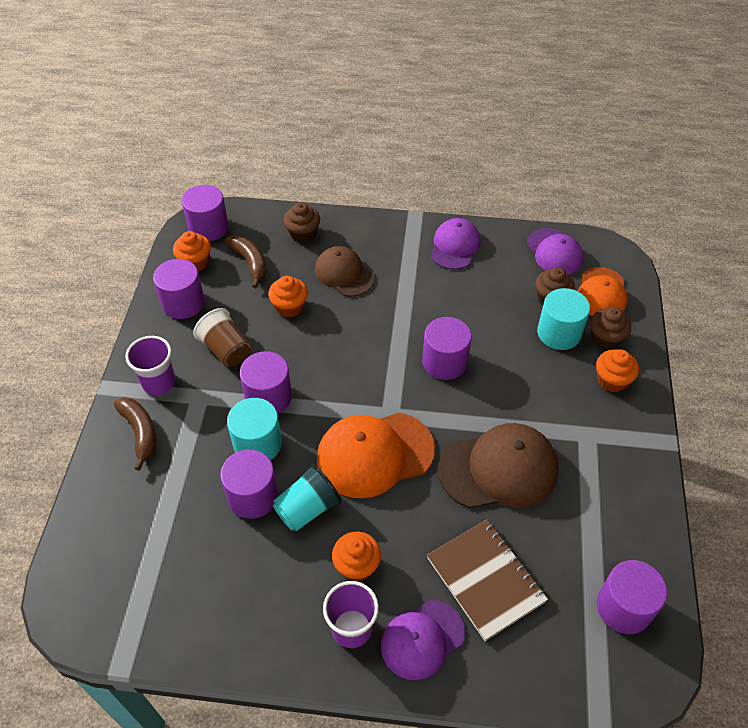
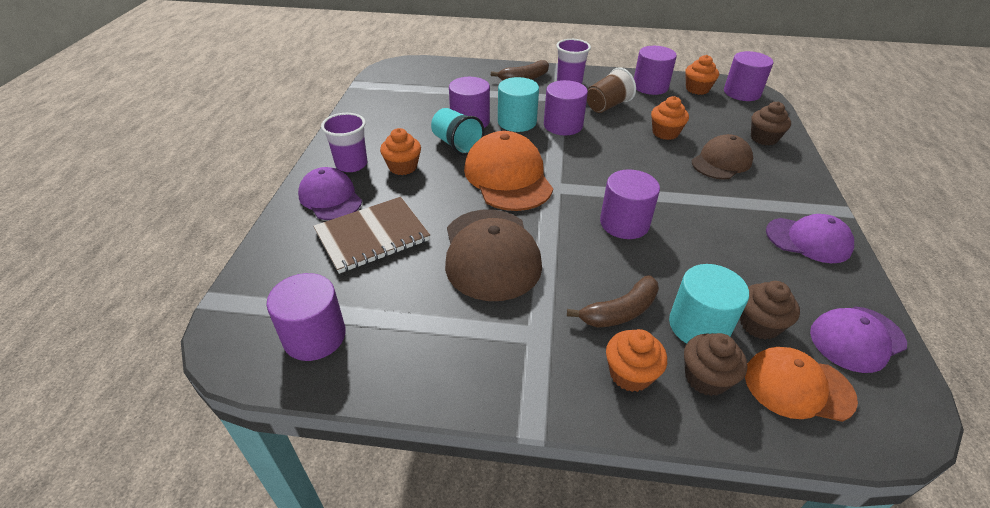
camera: 90 degrees right, 10 degrees down
(250, 263) = (710, 113): brown banana -> brown banana (620, 311)

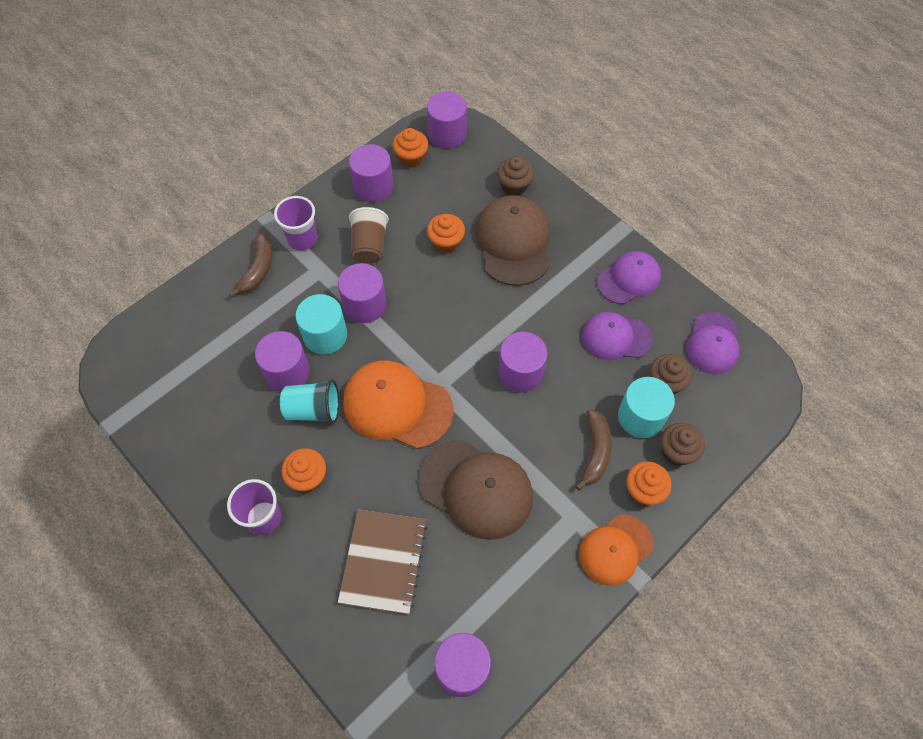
camera: 50 degrees left, 20 degrees up
(330, 198) = (300, 565): purple cap -> purple cap (616, 337)
(721, 161) = (513, 242): brown cap -> brown cap, size x1.55
(798, 387) = (717, 409): orange cap -> orange cap (615, 549)

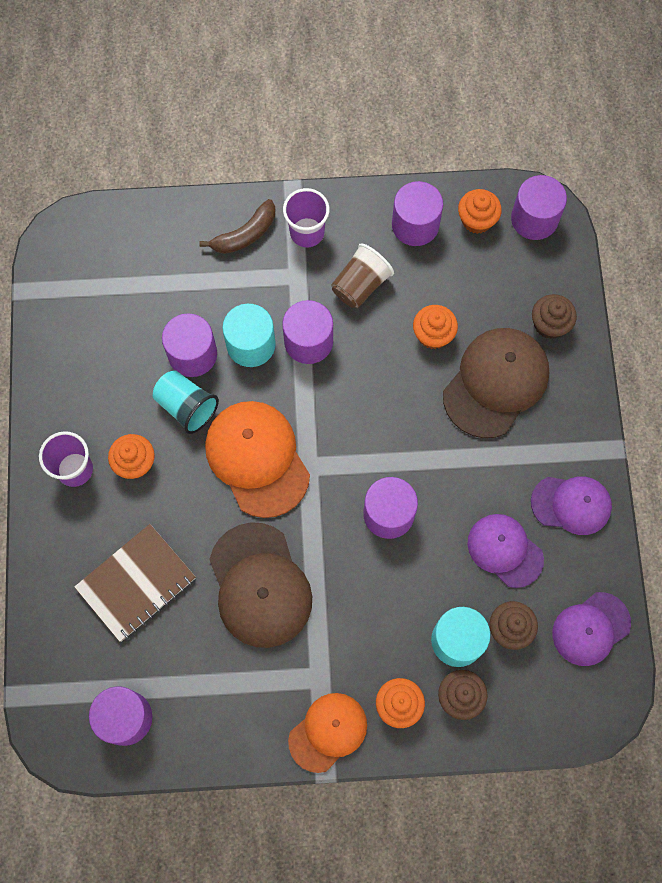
camera: 40 degrees right, 10 degrees up
(595, 452) = (388, 637): brown banana -> none
(615, 549) = (328, 732): orange cap -> orange cap turned 135 degrees clockwise

